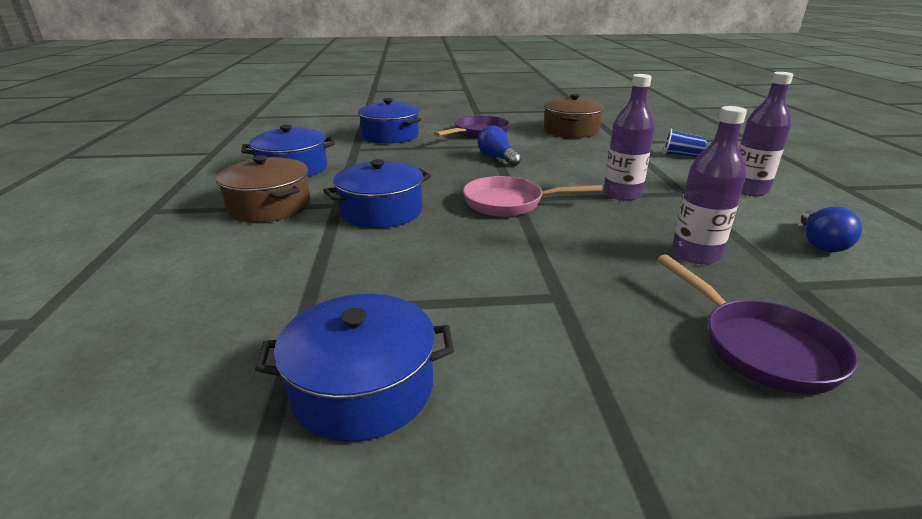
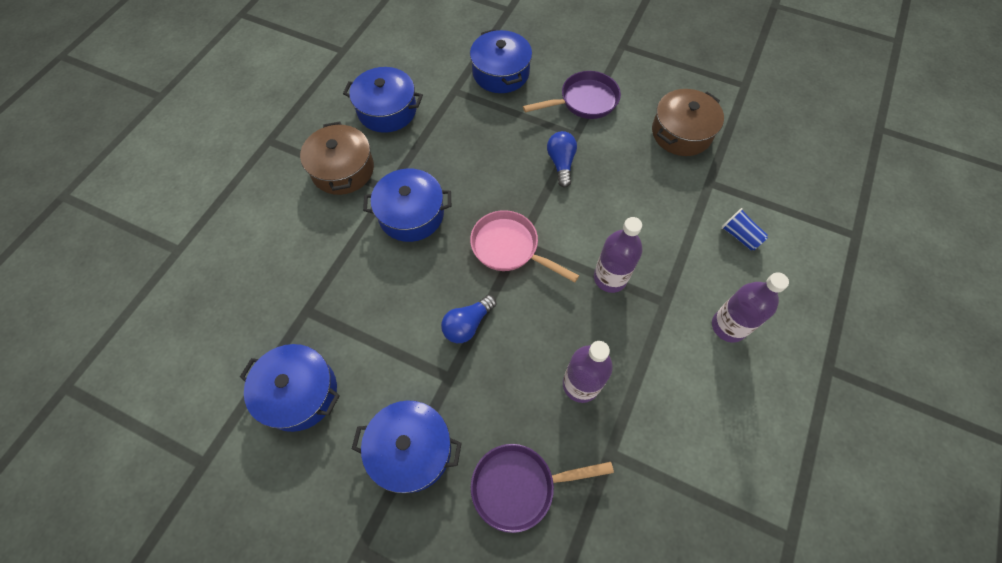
camera: 30 degrees right, 35 degrees up
(593, 374) = (411, 450): none -> blue pot
(760, 347) = (519, 486): purple pan -> purple pan turned 75 degrees clockwise
(820, 243) = (691, 424): blue light bulb -> blue light bulb (467, 324)

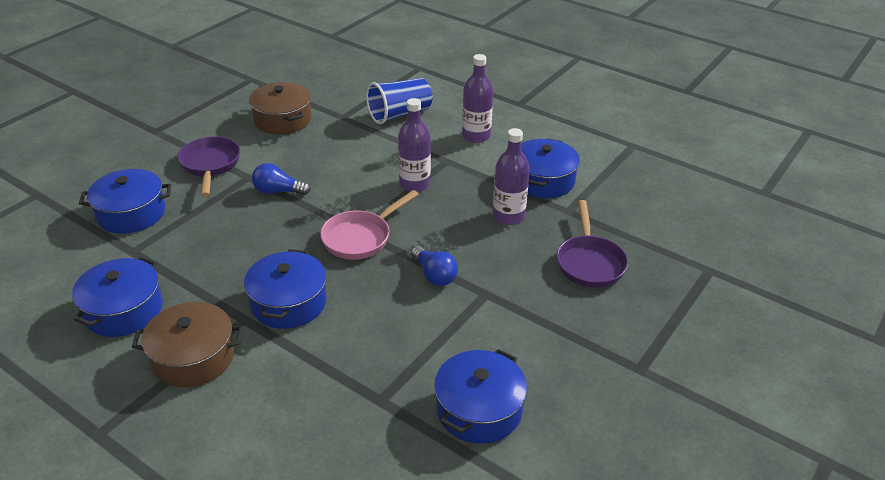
camera: 80 degrees left, 25 degrees down
(411, 450) = (551, 326): blue pot -> blue pot (543, 180)
(740, 236) = (400, 114): blue cup -> blue cup, size x1.79

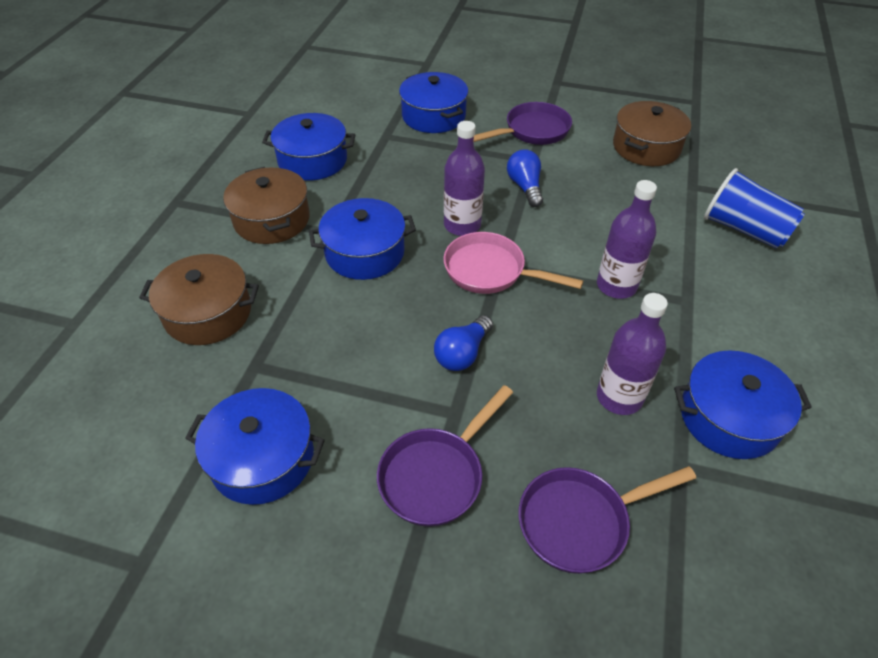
camera: 70 degrees right, 10 degrees up
(295, 425) = (208, 313): none -> brown pot
(476, 136) = (767, 315): purple bottle -> purple bottle (462, 225)
(532, 316) = (436, 475): none -> purple pan

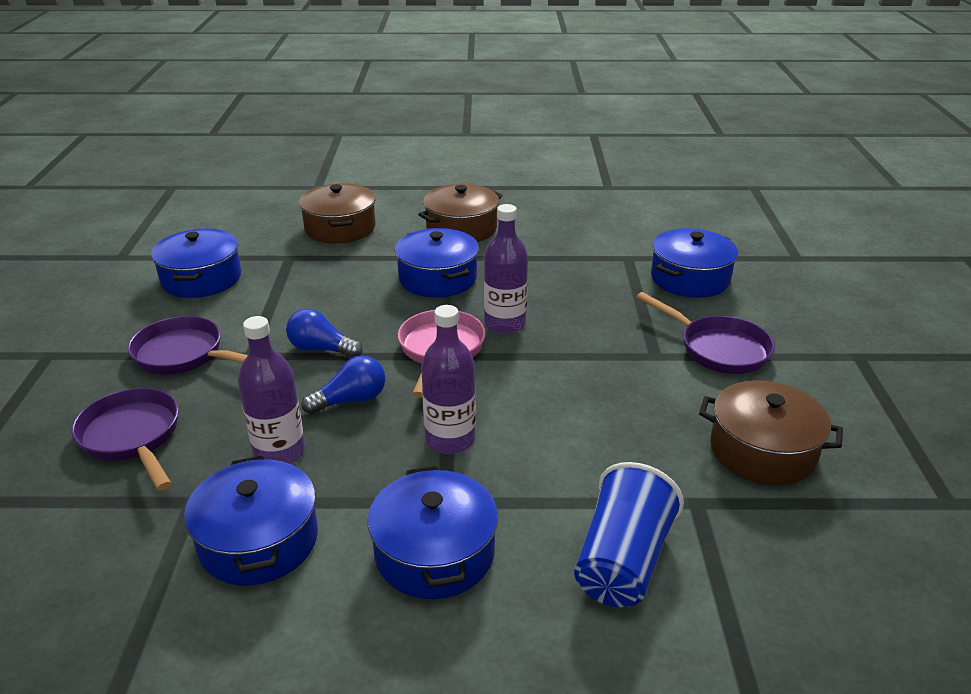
camera: 75 degrees right, 15 degrees down
(312, 160) = (558, 229): blue pot -> blue pot (434, 553)
(525, 187) = (597, 356): blue light bulb -> blue light bulb (351, 400)

